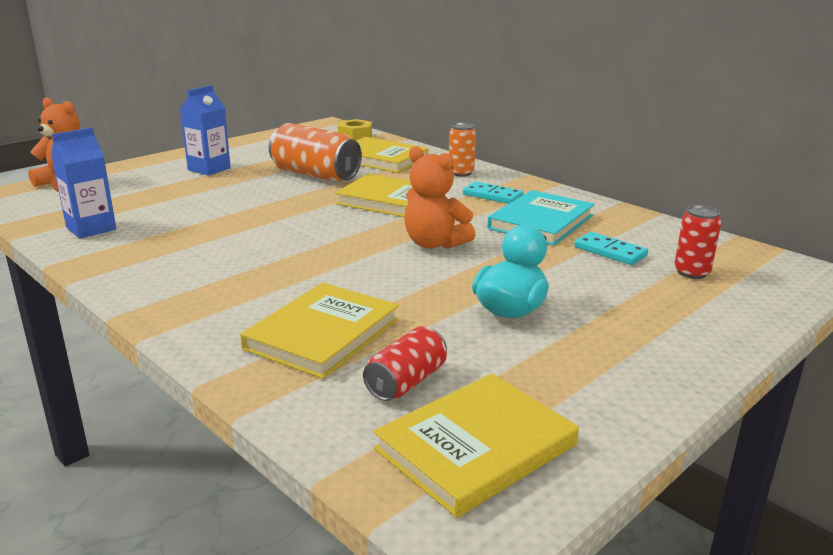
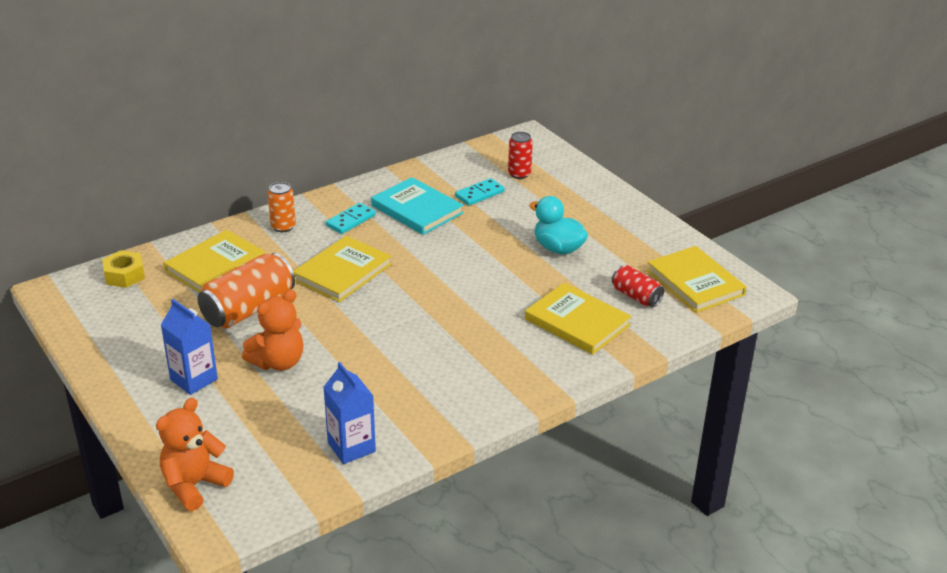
camera: 80 degrees left, 10 degrees up
(434, 244) = (445, 262): orange teddy bear -> orange teddy bear (278, 362)

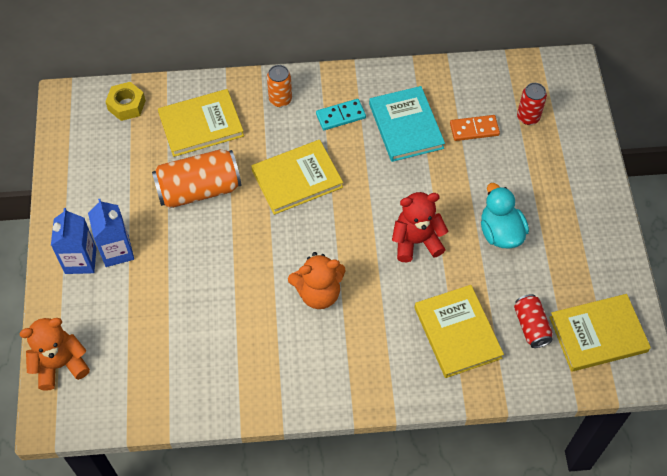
camera: 30 degrees right, 25 degrees up
(278, 362) = (188, 262): orange teddy bear -> orange teddy bear (318, 293)
(351, 447) = (191, 384): blue carton -> blue carton (80, 260)
(479, 194) = (474, 129): turquoise domino -> orange domino
(489, 277) = (416, 241): none -> red teddy bear
(695, 282) = (598, 334): yellow book -> yellow book turned 75 degrees clockwise

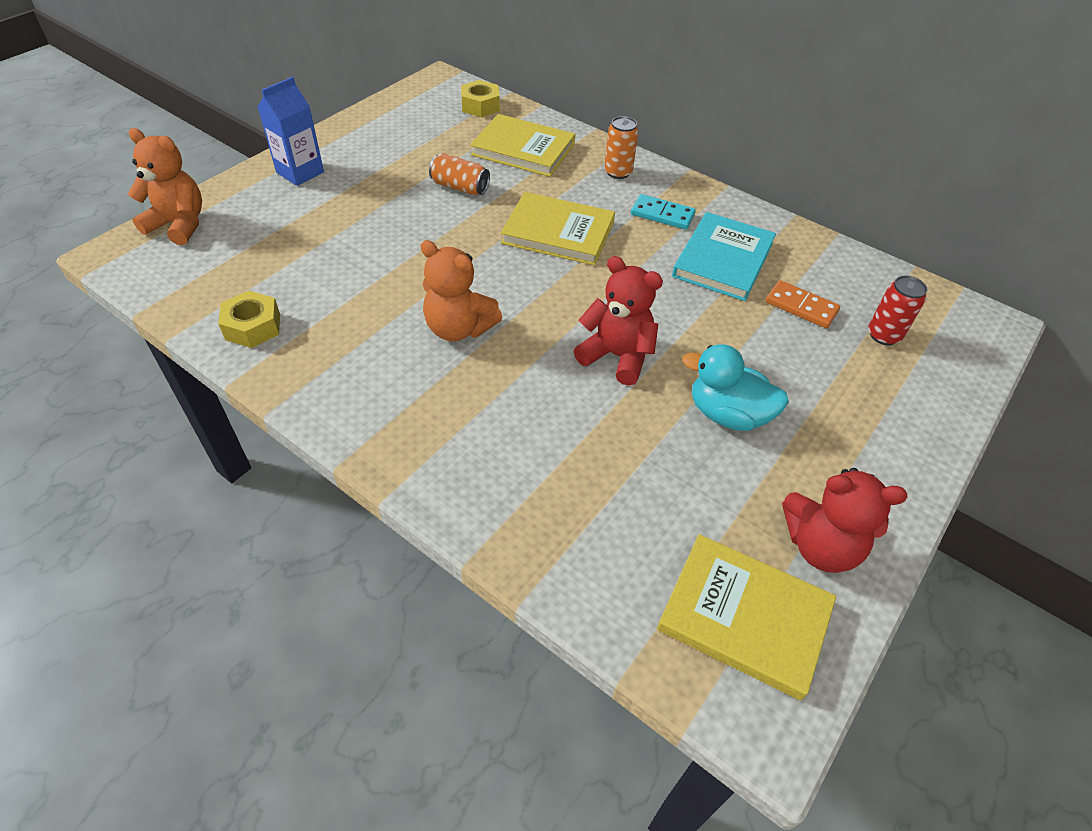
camera: 40 degrees right, 10 degrees down
(117, 251) = (335, 184): blue carton -> none
(199, 190) = (460, 187): orange can -> orange can, size x0.56
(206, 389) = (253, 327): none -> yellow nut
(457, 333) = (559, 471): yellow book -> none
(500, 232) = (727, 414): turquoise duck -> turquoise duck turned 90 degrees counterclockwise
(531, 326) = (659, 534): red can -> none
(598, 272) = (820, 546): none -> red teddy bear

